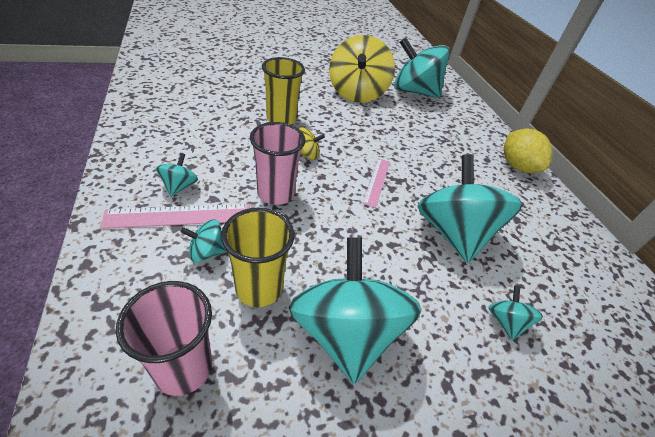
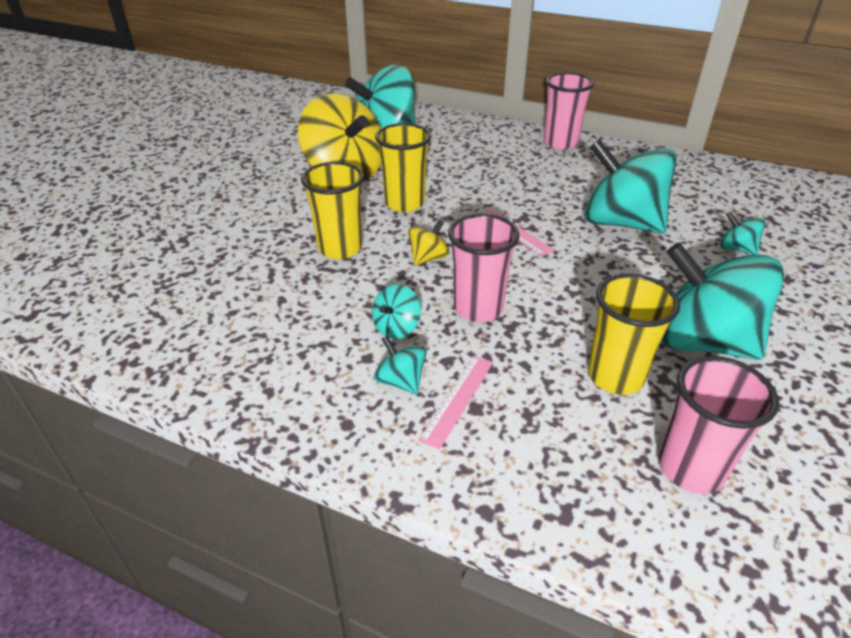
camera: 45 degrees left, 5 degrees down
(179, 216) = (457, 399): pink ruler -> pink ruler, size x0.65
(207, 252) = (537, 397): turquoise spinning top -> turquoise spinning top (396, 327)
(353, 125) = (404, 203): none -> yellow cup
(517, 166) = (560, 143): yellow lemon -> pink cup

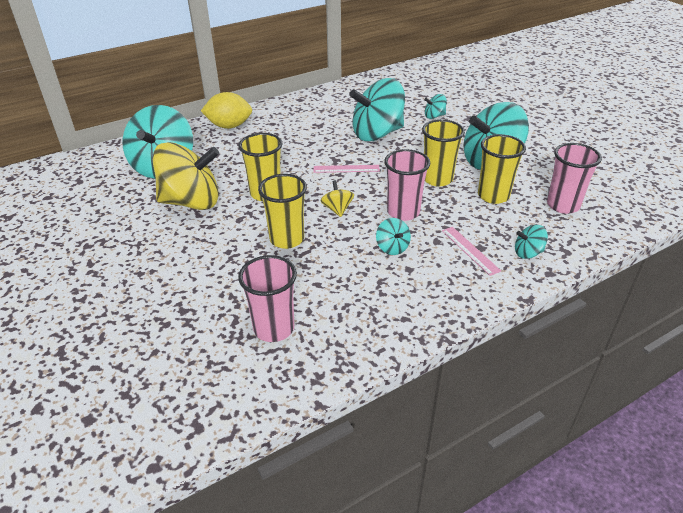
camera: 55 degrees left, 0 degrees up
(401, 381) = (440, 264): turquoise spinning top -> turquoise spinning top (528, 253)
(495, 135) = (229, 126): none -> yellow lemon
(560, 143) = (272, 111): pink cup -> pink cup (274, 328)
(587, 308) = (437, 179): none -> yellow cup

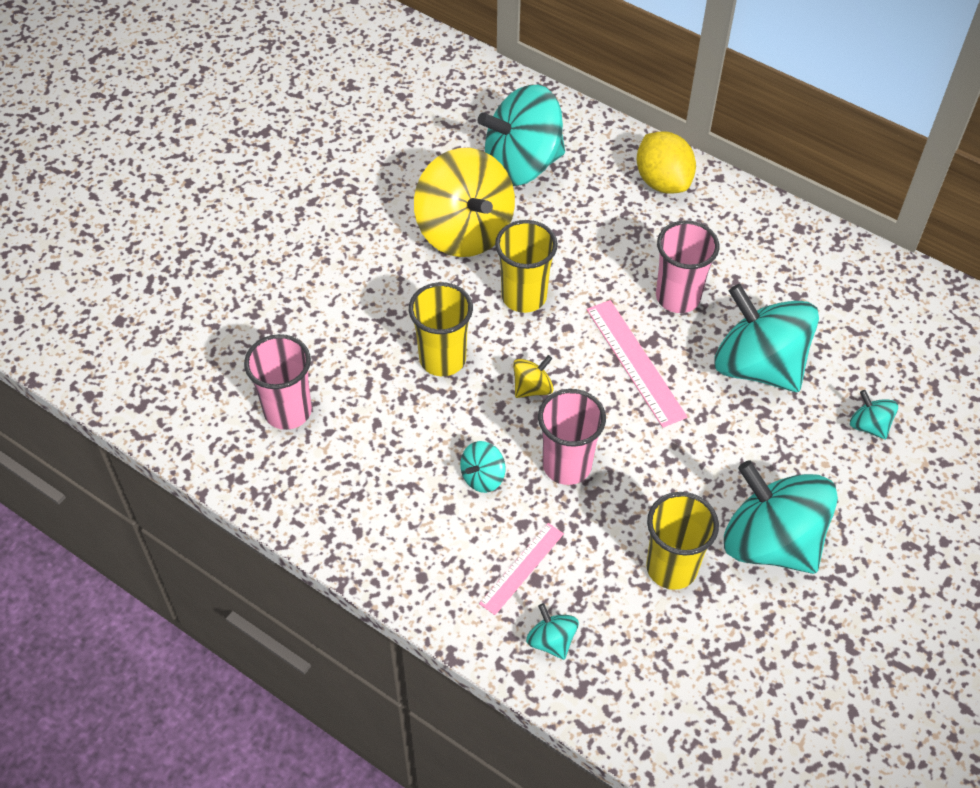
camera: 65 degrees right, 15 degrees up
(346, 169) = (635, 362): pink ruler -> pink ruler, size x1.54
(437, 179) = (675, 483): yellow cup -> none
(563, 205) = (698, 669): pink cup -> pink cup (678, 297)

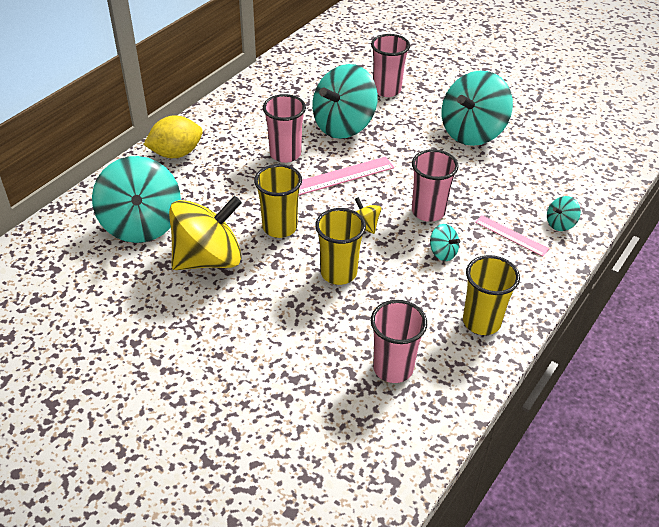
camera: 90 degrees left, 10 degrees down
(671, 568) = (497, 171): yellow cup -> yellow cup (481, 322)
(869, 425) = (386, 90): turquoise spinning top -> pink cup

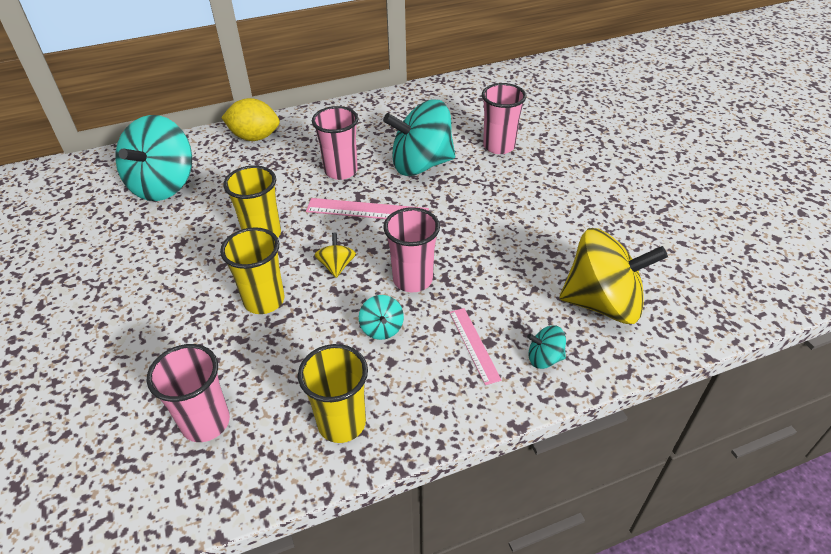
camera: 35 degrees right, 0 degrees up
(208, 259) = (177, 236): yellow spinning top -> yellow spinning top (602, 303)
(472, 132) = (545, 218): turquoise spinning top -> none

